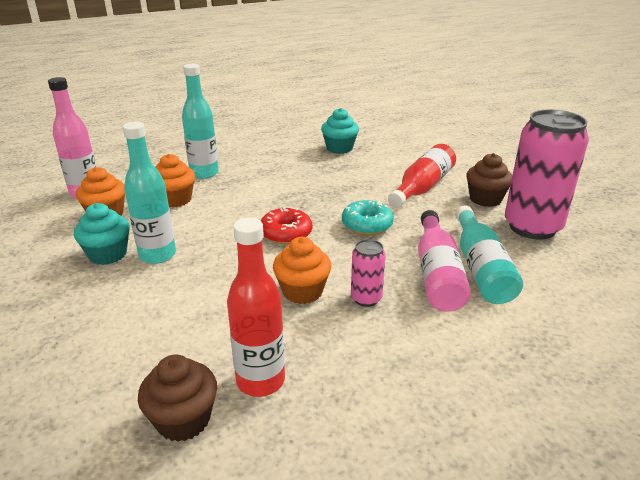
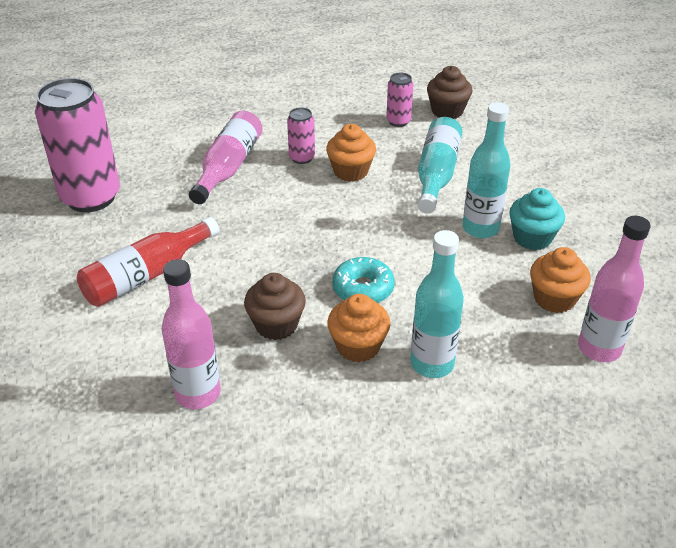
camera: 165 degrees left, 10 degrees up
(175, 199) = (470, 310): orange cupcake -> orange cupcake (358, 346)
(260, 381) = (398, 121): red bottle -> pink can
(286, 233) = (345, 233): red donut -> none
(339, 148) = (198, 394): turquoise cupcake -> pink bottle
(367, 225) = (254, 229): turquoise donut -> turquoise donut (363, 289)
(481, 268) = (186, 166): turquoise bottle -> turquoise bottle (436, 174)
(485, 199) = (93, 242): brown cupcake -> brown cupcake (276, 325)

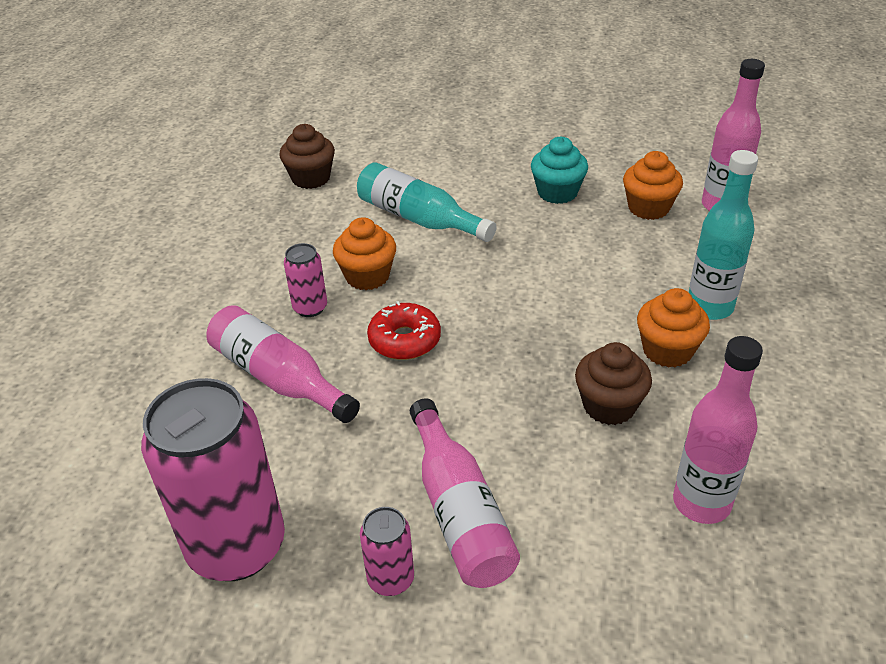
camera: 65 degrees left, 0 degrees up
(146, 275) = (459, 511): red bottle -> pink bottle
(293, 208) = (404, 340): none -> red donut
(363, 289) = (579, 322): turquoise donut -> none
(398, 121) = (300, 216): pink can -> pink can (391, 579)
(480, 228) = (525, 217): turquoise bottle -> none

